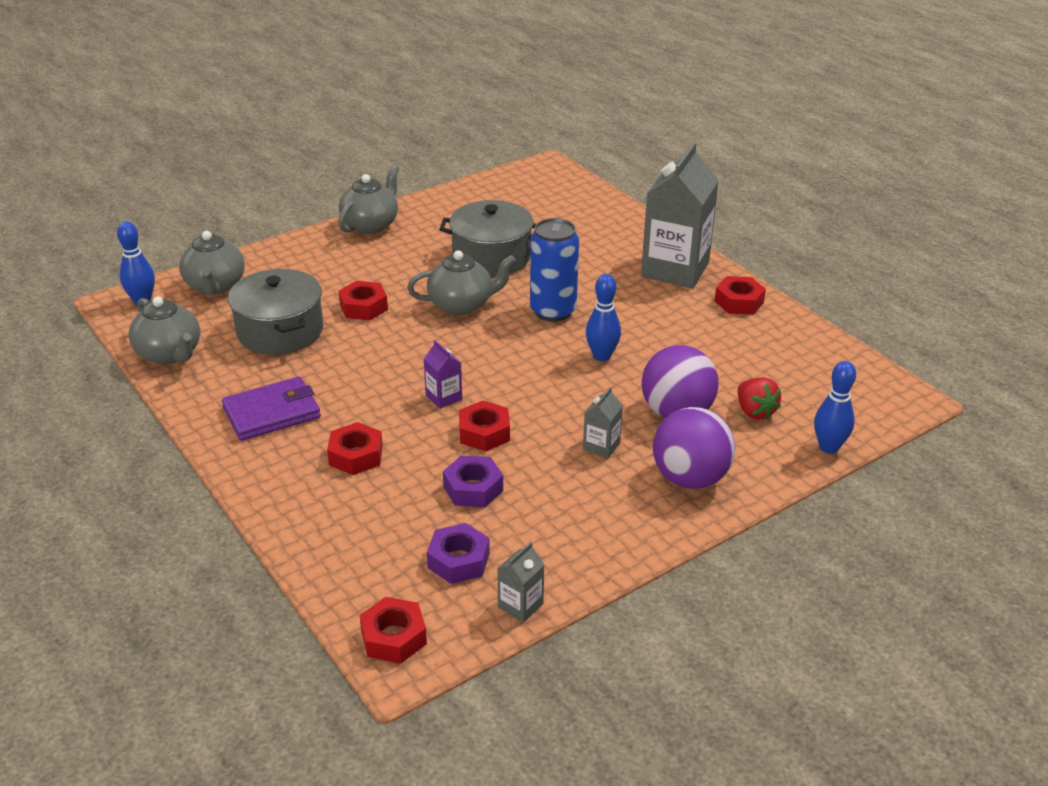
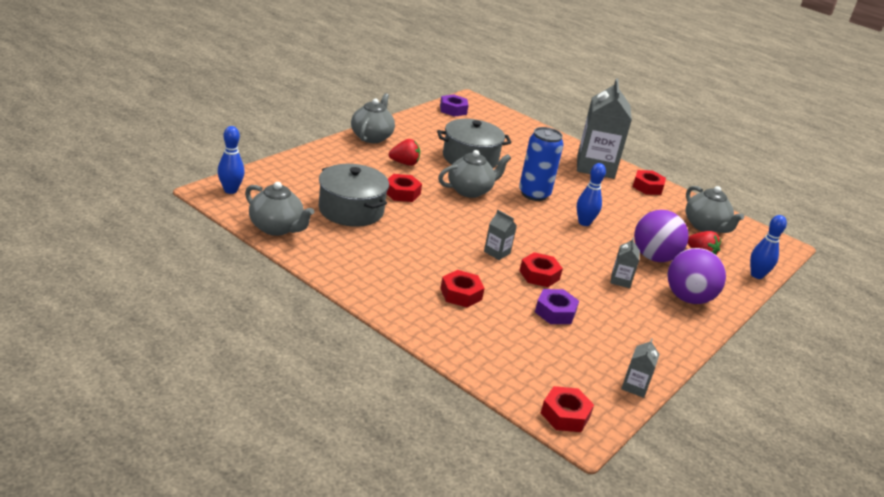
camera: 20 degrees left, 5 degrees down
(215, 286) = (281, 179): grey teapot -> grey teapot (705, 226)
(272, 413) = (381, 267): purple wallet -> none
(393, 263) = (404, 163): none -> red strawberry
(443, 397) = (497, 252): purple carton -> grey carton
(458, 560) = (576, 360): purple nut -> purple nut (453, 110)

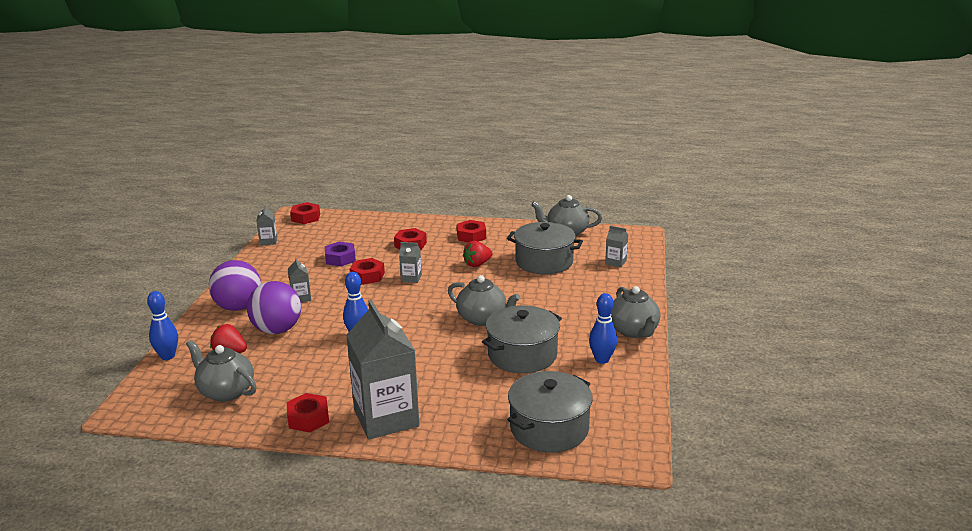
camera: 155 degrees right, 5 degrees down
(230, 190) = (633, 240): blue bowling pin -> blue bowling pin (602, 359)
(289, 180) = (615, 262): none -> grey carton
(402, 193) = (530, 290): red nut -> red nut (471, 236)
(404, 163) = (567, 318): red strawberry -> red strawberry (477, 264)
(453, 110) = (625, 421): purple nut -> none
(470, 190) = (483, 319): grey teapot -> grey teapot turned 90 degrees counterclockwise
(500, 124) = (549, 428): none -> grey pot
(534, 194) = (425, 343): blue can -> none

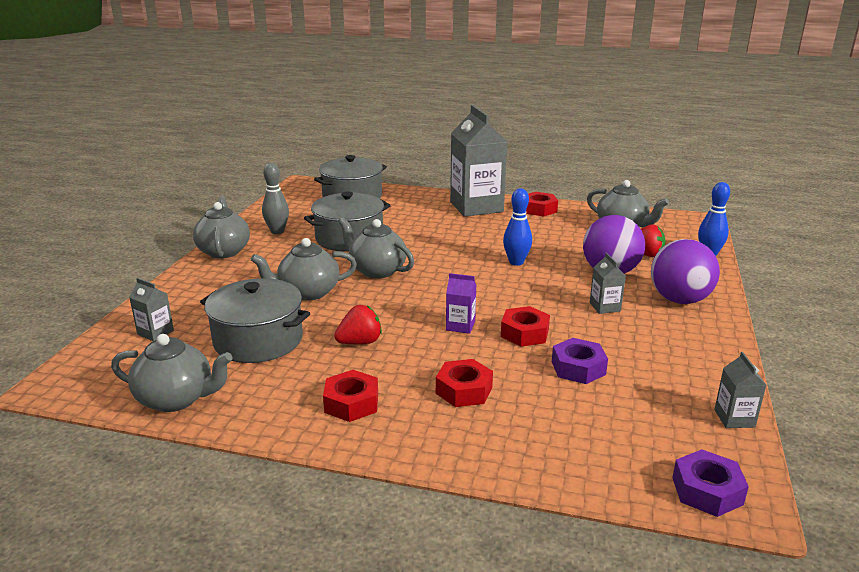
camera: 175 degrees left, 0 degrees up
(305, 217) = (707, 491): red nut -> purple nut
(411, 278) = (460, 326): grey carton -> purple carton
(531, 295) = (307, 292): none -> grey teapot
(602, 359) = (277, 231): blue bowling pin -> grey bowling pin

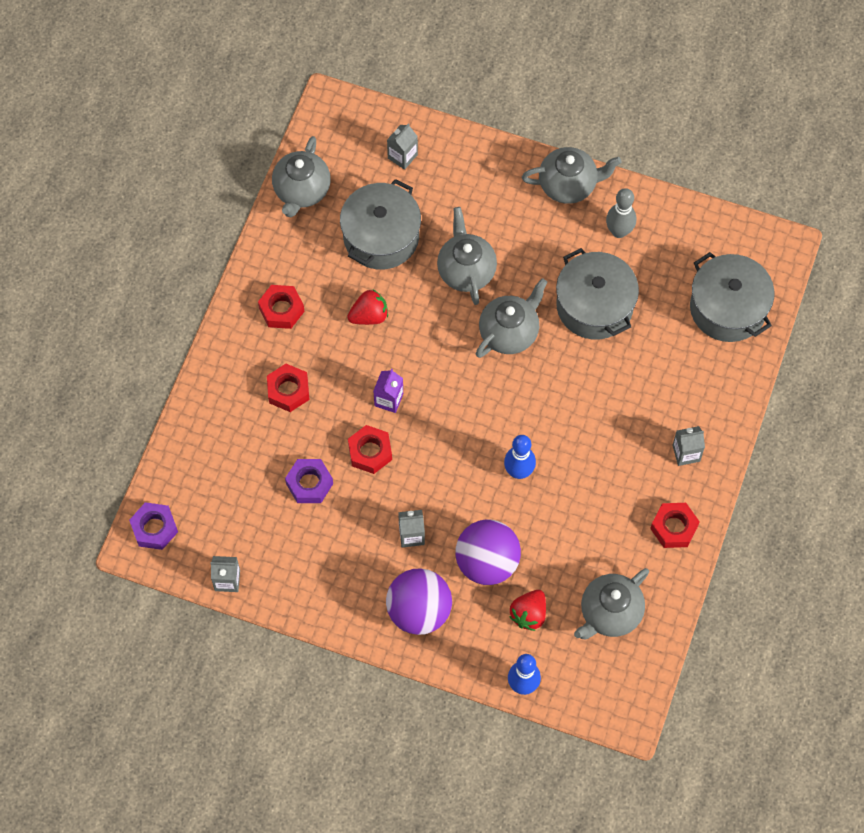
camera: 95 degrees right, 40 degrees up
(360, 342) = (369, 316): red strawberry -> red strawberry turned 90 degrees counterclockwise
(476, 207) = (686, 453): grey carton -> grey carton, size x0.42

